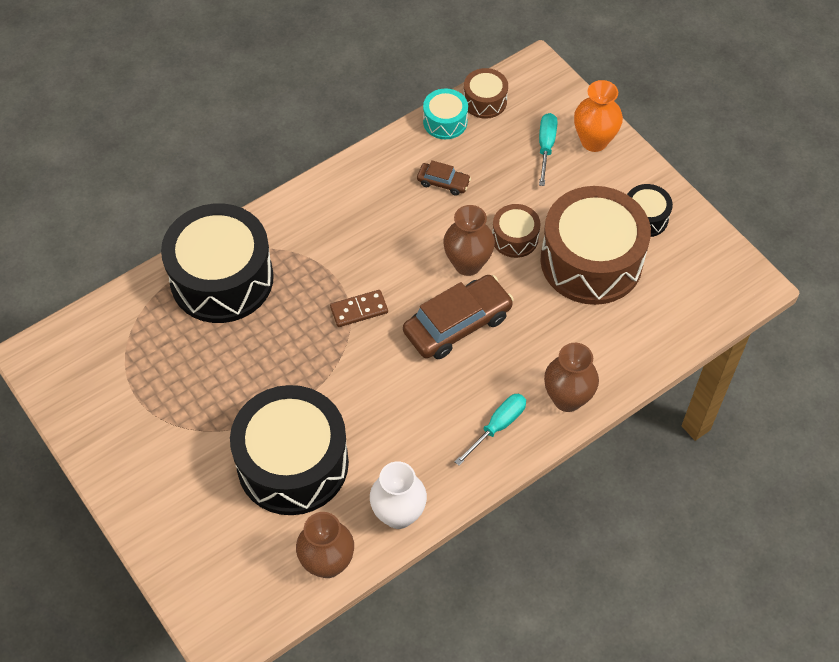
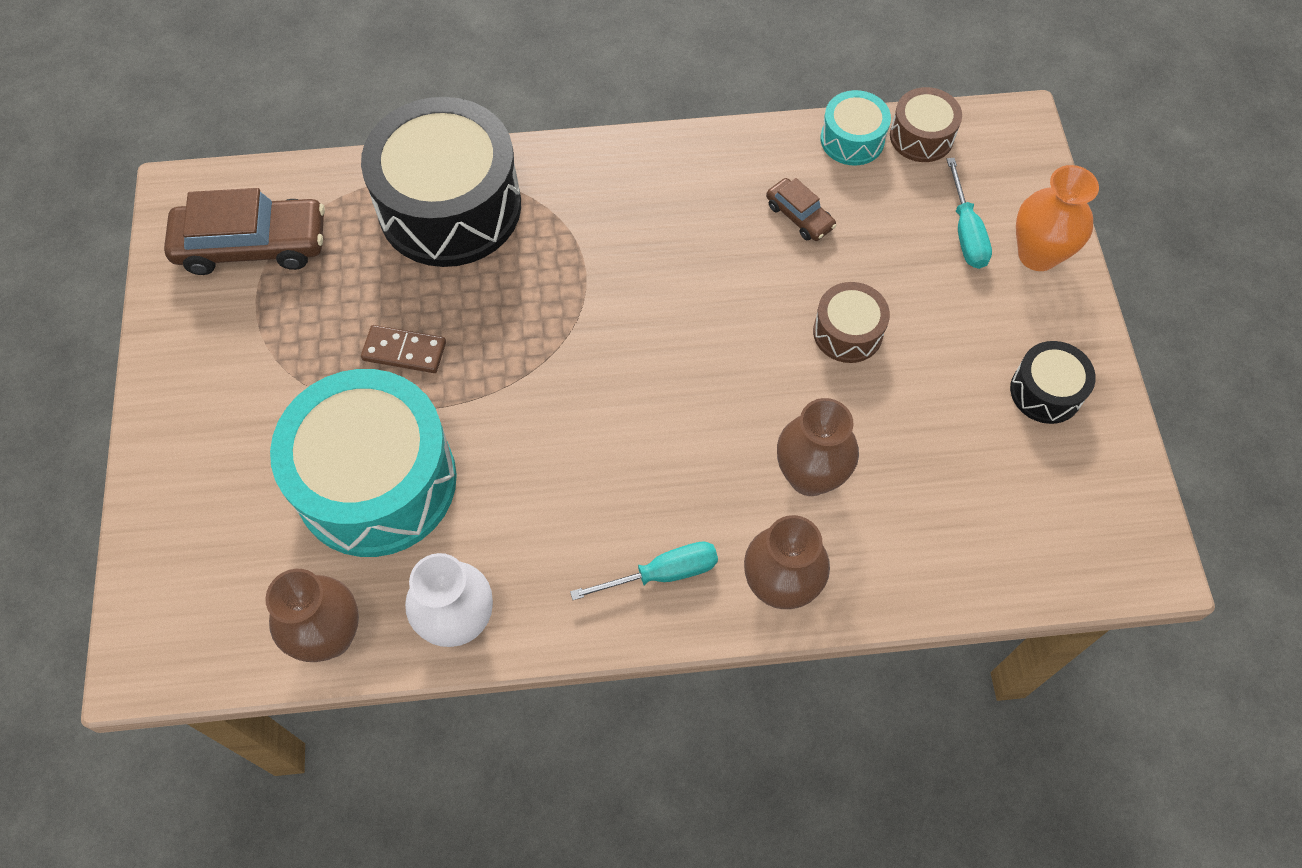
camera: 30 degrees right, 5 degrees up
(293, 463) = (376, 481): black drum -> turquoise drum
(359, 310) = (586, 327): brown domino -> brown domino (404, 351)
(457, 324) = (698, 409): brown car -> brown car (252, 245)
(467, 264) = (763, 336): brown vase -> brown vase (810, 476)
(546, 147) = (966, 232): turquoise screwdriver -> turquoise screwdriver turned 135 degrees clockwise
(591, 261) = (932, 413): brown drum -> none

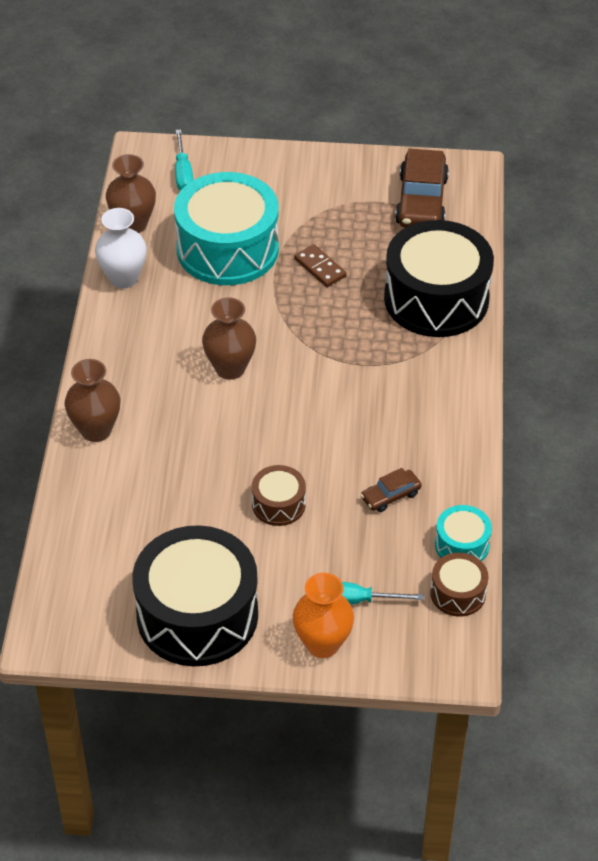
camera: 100 degrees right, 15 degrees down
(404, 351) = (320, 268): brown domino -> brown domino turned 60 degrees counterclockwise
(662, 573) = (123, 374): turquoise screwdriver -> turquoise screwdriver (183, 173)
(810, 476) = (169, 460): brown vase -> brown vase (230, 368)
(1046, 391) = (197, 615): black drum -> black drum, size x2.16

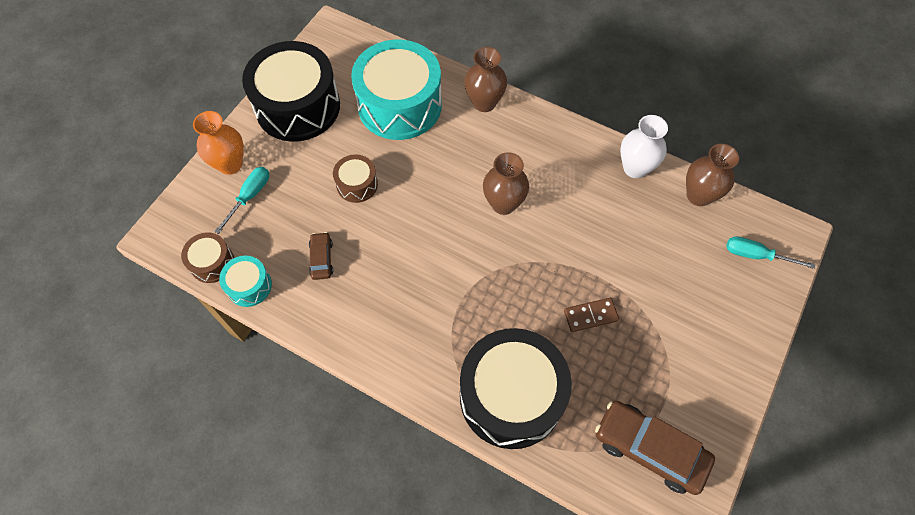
camera: 115 degrees right, 15 degrees up
(227, 249) = (642, 253): turquoise drum -> turquoise drum (399, 105)

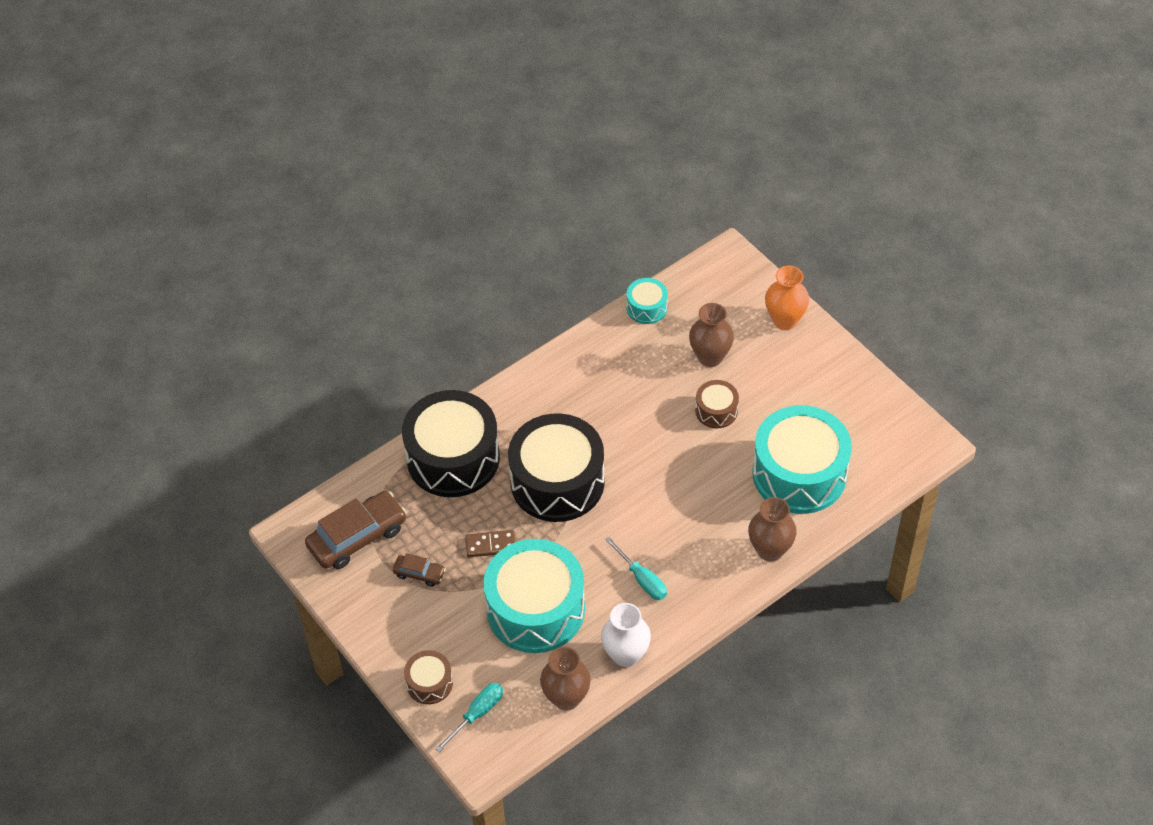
camera: 115 degrees right, 10 degrees down
(212, 263) = (682, 287): brown drum -> brown drum (429, 683)
(250, 196) = (740, 327): turquoise screwdriver -> turquoise screwdriver (642, 579)
(298, 106) = (834, 388): black drum -> black drum (557, 482)
(321, 259) = (648, 363): brown car -> brown car (419, 573)
(503, 204) = (639, 521): brown vase -> brown vase (710, 357)
(590, 316) = (490, 545): brown domino -> brown domino turned 75 degrees clockwise
(633, 250) = (535, 609): none -> turquoise drum

